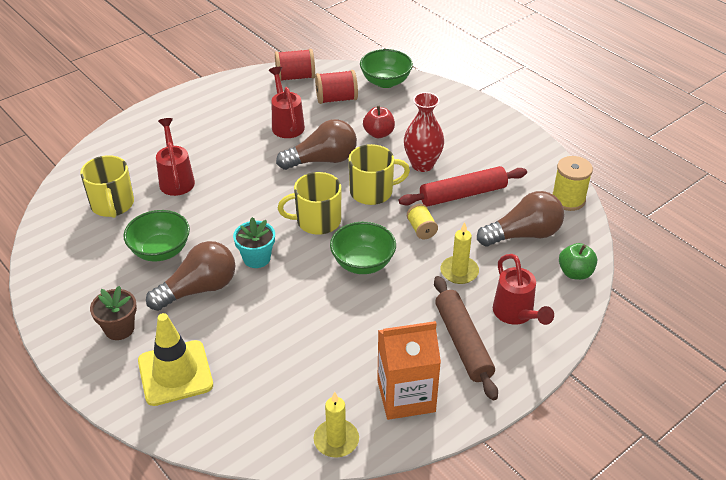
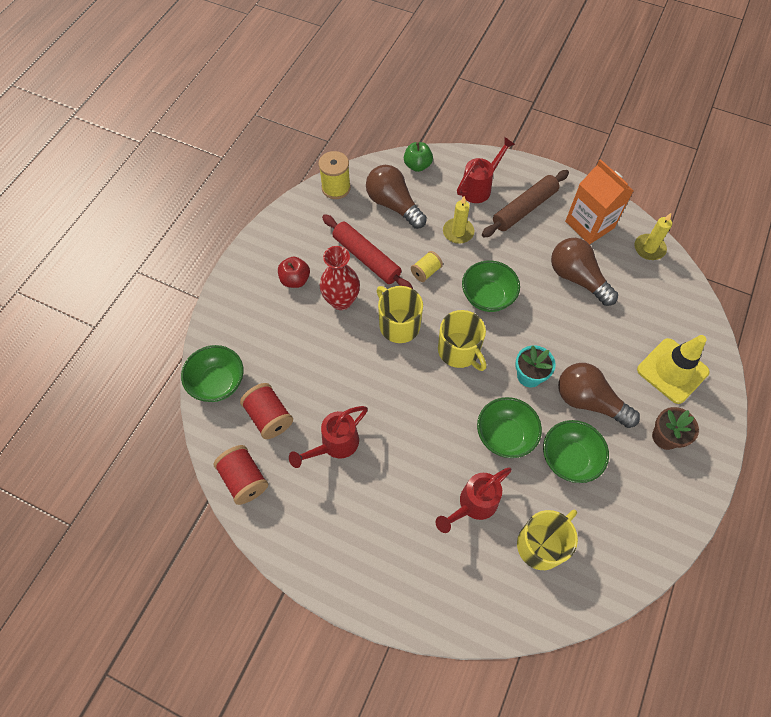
camera: 115 degrees left, 20 degrees up
(215, 219) = (505, 435): none -> green bowl
(322, 160) = (376, 384): brown light bulb -> brown light bulb (577, 278)
(378, 133) = (311, 353): red apple -> red apple (295, 280)

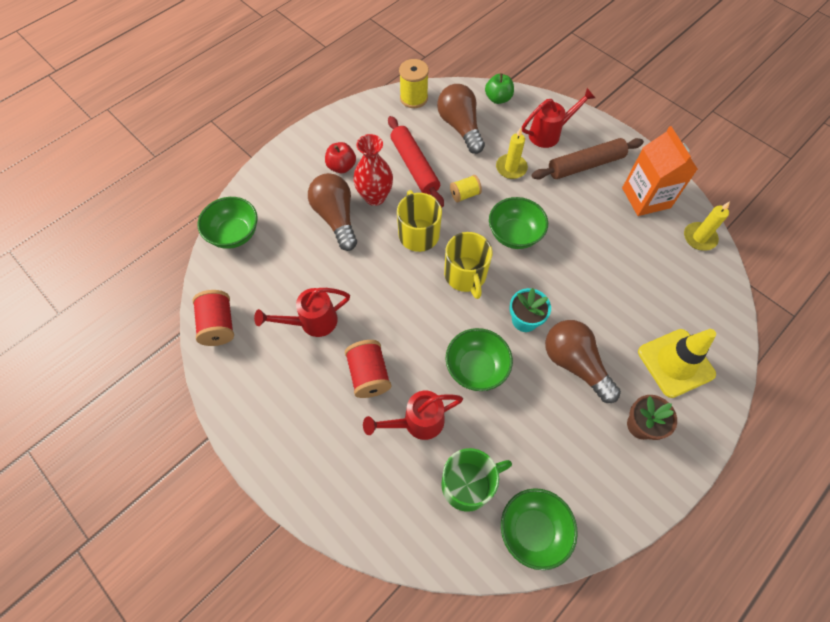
camera: 20 degrees right, 0 degrees up
(269, 417) = (265, 278): red spool -> red spool (369, 375)
(541, 544) = (468, 484): yellow mug -> green mug
(569, 459) = (531, 412): green bowl -> green bowl (533, 530)
(577, 278) = (612, 244): brown light bulb -> brown light bulb (336, 218)

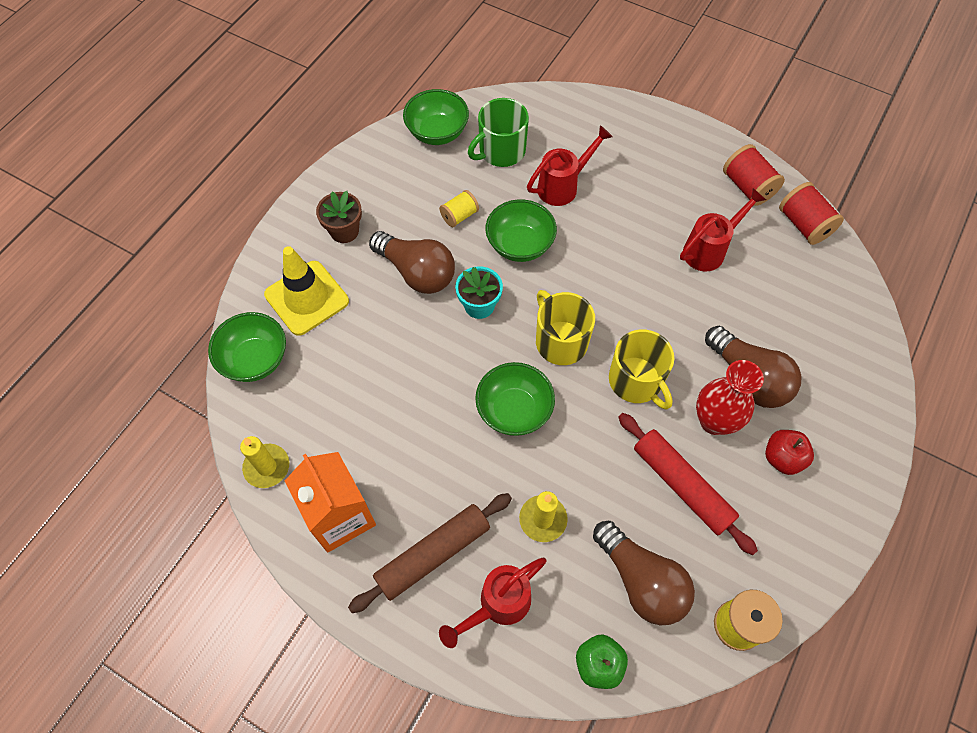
camera: 165 degrees right, 0 degrees up
(234, 234) = (857, 326): green bowl -> green bowl (255, 359)
(369, 375) = (626, 214): red spool -> red spool (747, 187)
(464, 194) = (596, 455): yellow spool -> yellow spool (459, 216)

